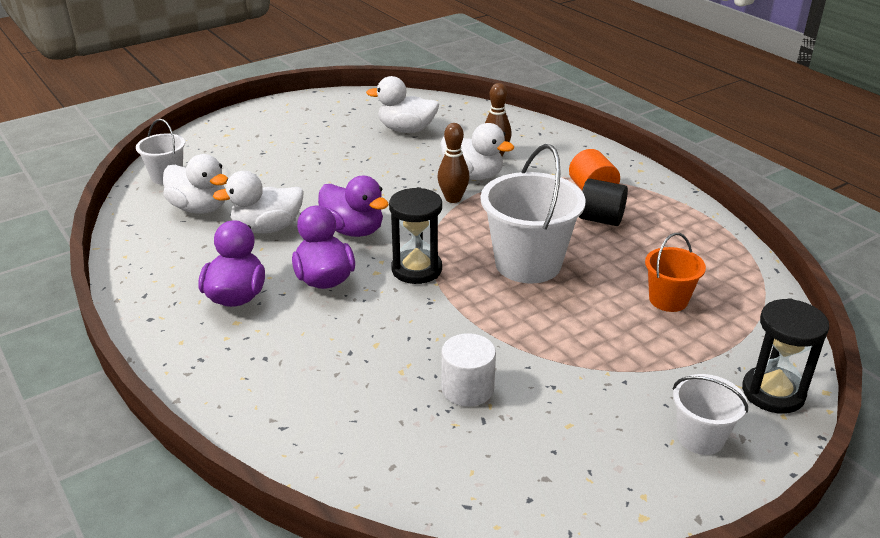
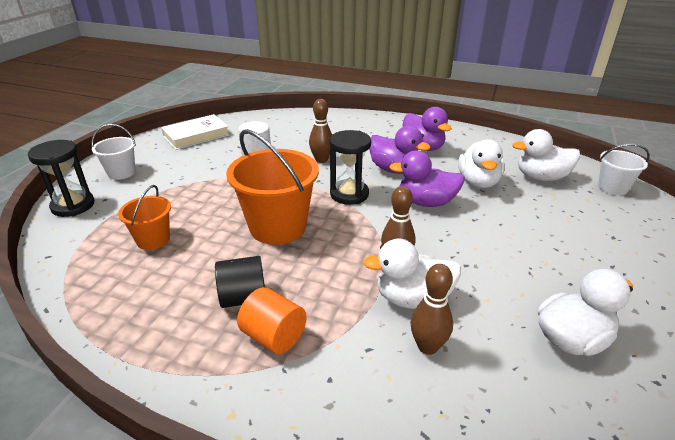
camera: 145 degrees right, 0 degrees up
(267, 228) = (478, 182): white duck -> white duck turned 150 degrees clockwise
(390, 333) = (321, 160): none -> brown bowling pin
(528, 264) = (278, 227): white bucket -> orange bucket
(540, 491) = (196, 136): none -> white book

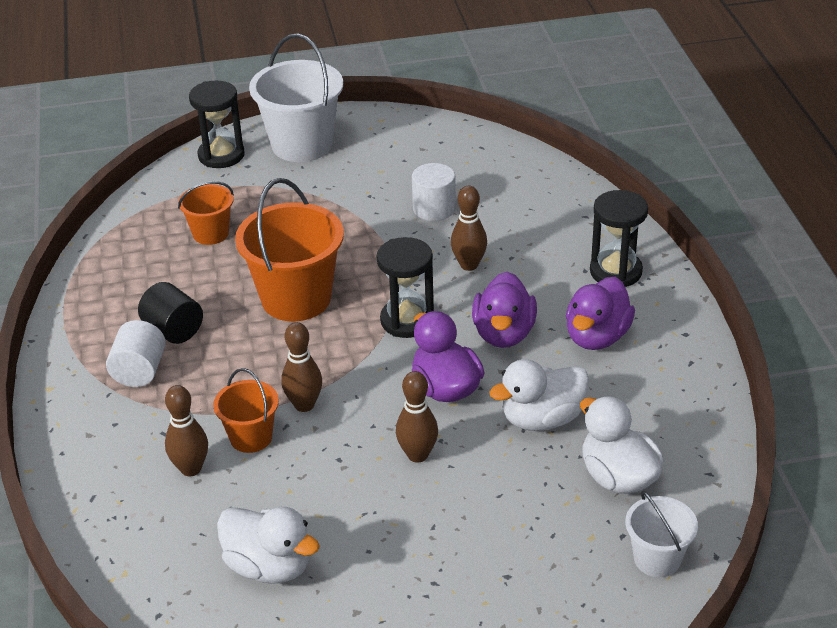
camera: 60 degrees right, 5 degrees up
(121, 173) = (302, 145): white bucket -> white bucket, size x1.83
(196, 136) = (431, 143): white book -> none
(274, 337) = (139, 371): orange cylinder -> white cylinder
(376, 127) = (615, 272): none -> black hourglass
(412, 299) = (251, 437): white duck -> orange bucket
(482, 232) = (417, 455): none -> brown bowling pin

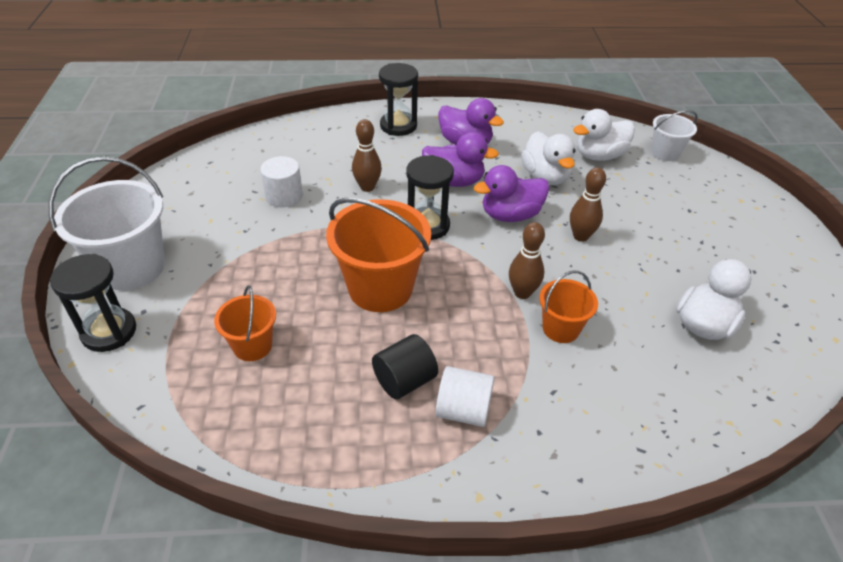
camera: 85 degrees left, 5 degrees up
(191, 469) = (600, 371): brown bowling pin -> none

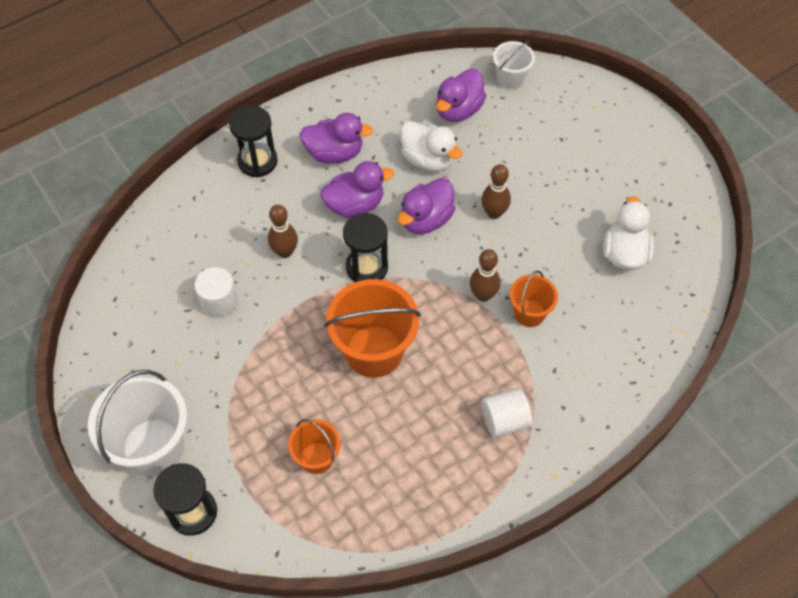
camera: 30 degrees left, 15 degrees up
(404, 381) = (449, 421): black cylinder -> none
(599, 156) = (458, 110): white duck -> purple duck

